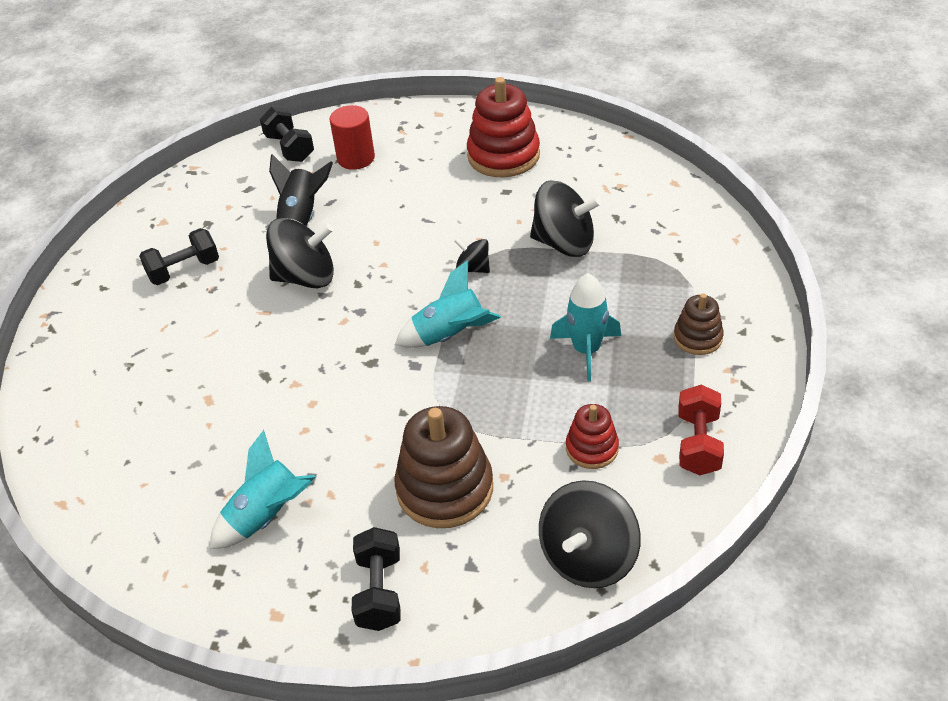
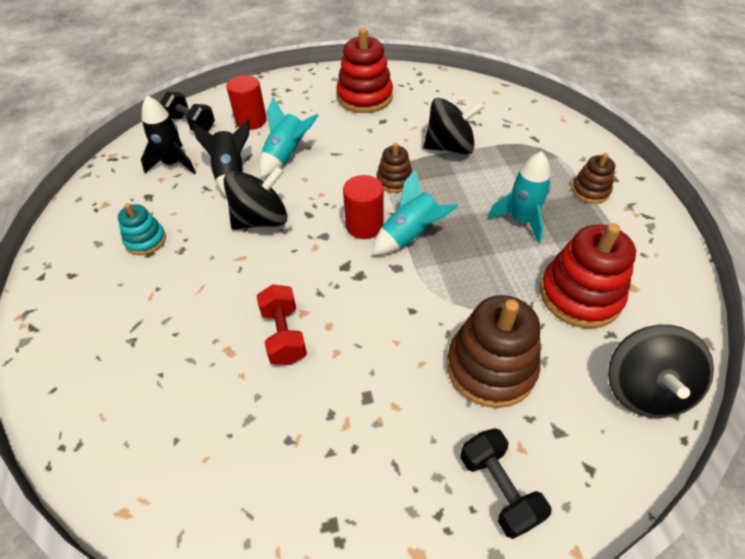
camera: 25 degrees left, 5 degrees up
(184, 270) = (146, 240): black dumbbell -> turquoise stacking toy
(249, 192) = (174, 163): none -> black rocket
(267, 516) = (349, 449): turquoise rocket -> turquoise rocket (286, 156)
(408, 311) = (364, 226): none -> red cylinder
(473, 268) = (394, 180): black spinning top -> brown stacking toy
(592, 448) = (579, 295): red stacking toy -> red stacking toy, size x1.81
(698, 444) = (650, 268): red dumbbell -> red dumbbell (284, 335)

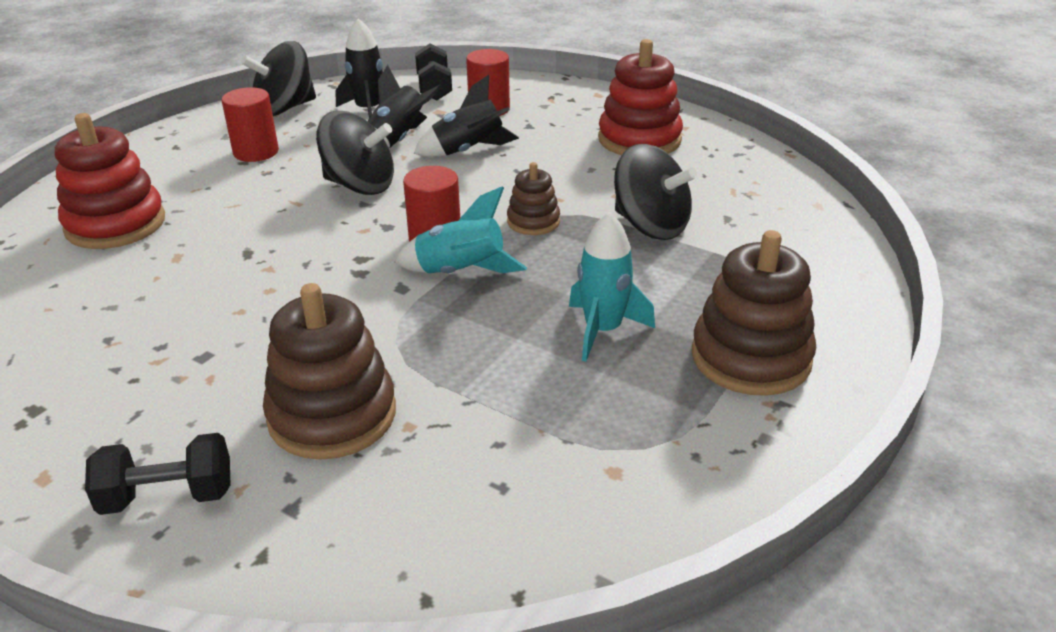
camera: 45 degrees right, 15 degrees down
(146, 240) = (256, 152): turquoise stacking toy -> red cylinder
(284, 335) = (228, 273): red dumbbell -> none
(286, 156) = (469, 151): turquoise rocket -> black rocket
(498, 489) = (168, 496): black dumbbell -> black dumbbell turned 60 degrees clockwise
(579, 295) = (535, 432): red stacking toy -> red stacking toy (115, 224)
(590, 191) = (750, 357): brown stacking toy -> brown stacking toy, size x1.81
(644, 389) = (438, 554): black spinning top -> black spinning top (285, 108)

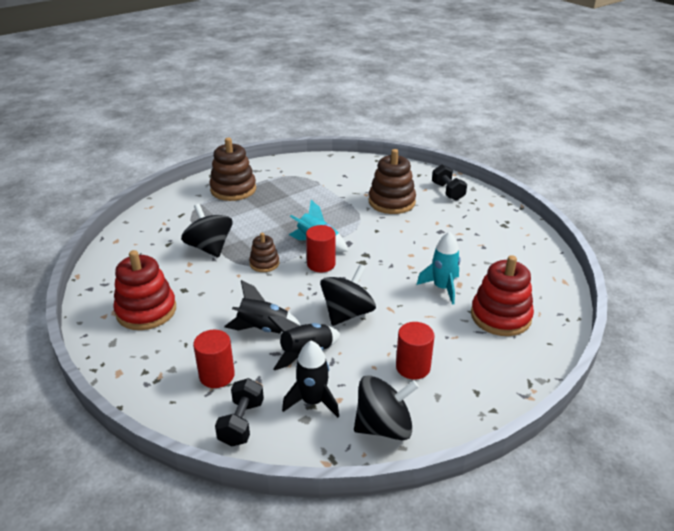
camera: 160 degrees left, 0 degrees up
(168, 496) = (448, 192): black dumbbell -> black dumbbell turned 60 degrees clockwise
(360, 185) = (347, 313): black spinning top -> black spinning top turned 90 degrees clockwise
(603, 330) = (276, 208): turquoise rocket -> turquoise rocket (442, 288)

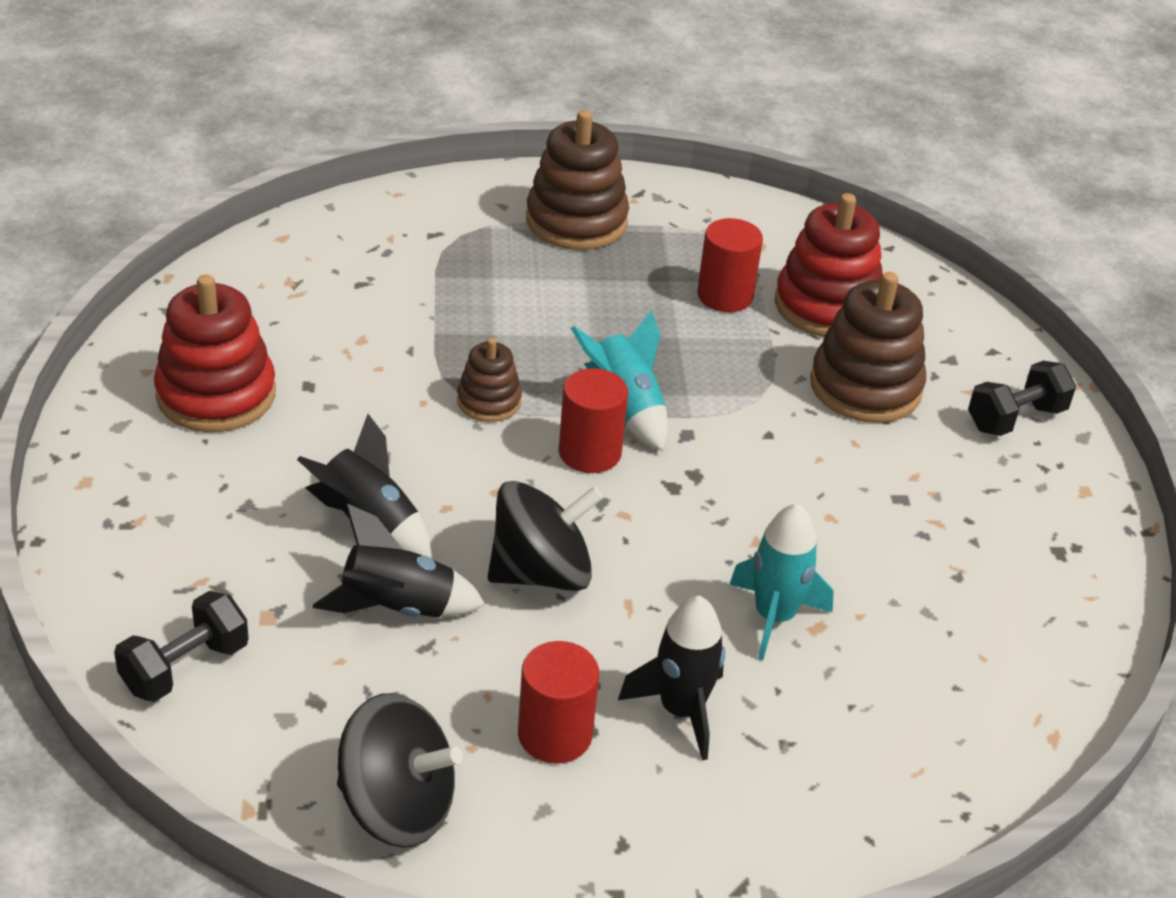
camera: 30 degrees right, 5 degrees up
(209, 248) = (423, 324): black spinning top -> none
(217, 375) = (221, 567): red cylinder -> red cylinder (725, 296)
(313, 401) = (326, 697): black rocket -> black rocket (681, 710)
(448, 192) = (1015, 418): black dumbbell -> black dumbbell turned 45 degrees clockwise
(500, 316) = (829, 734): red stacking toy -> red stacking toy (827, 306)

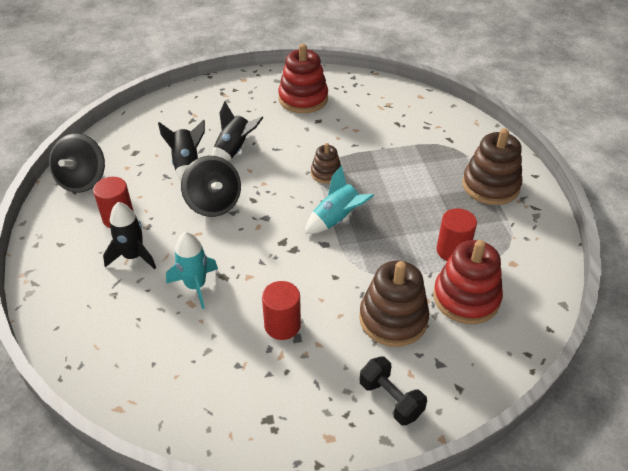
camera: 85 degrees right, 5 degrees up
(185, 667) = (150, 119): black dumbbell -> none
(589, 453) = (299, 210): red cylinder -> red cylinder (282, 325)

